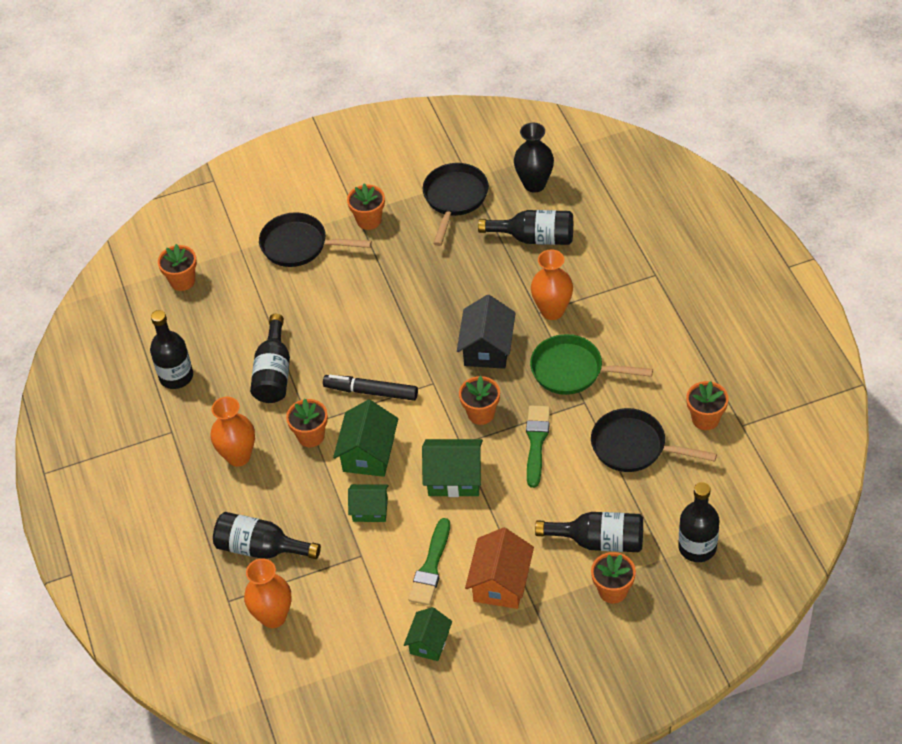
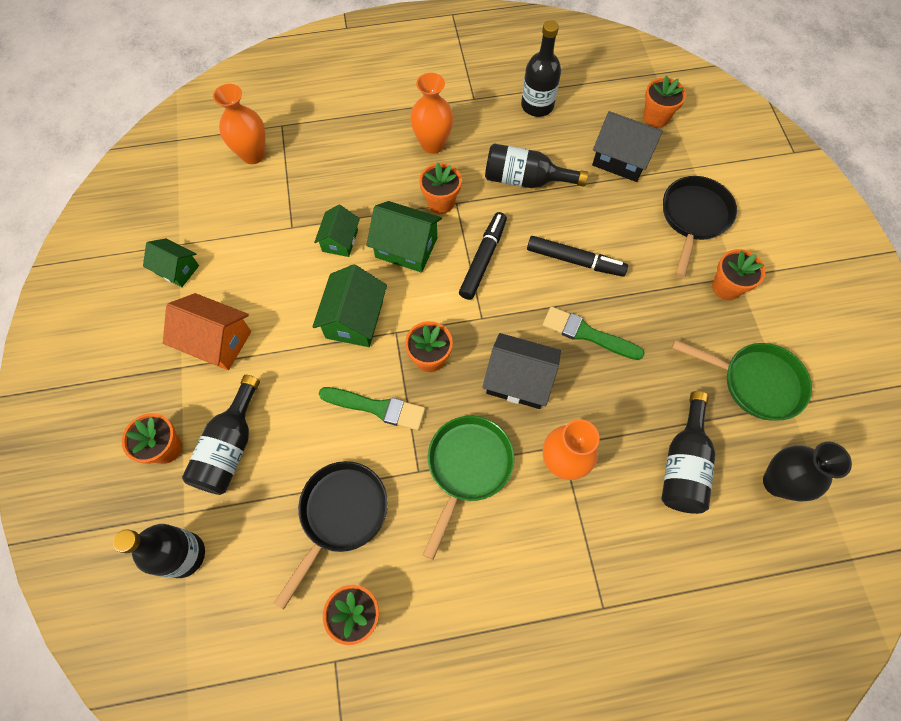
camera: 95 degrees right, 15 degrees up
(238, 303) = (621, 159): none -> black house
(261, 548) = (326, 152): black bottle -> none
(360, 324) = (575, 260): none -> black marker
(431, 567) = (258, 283): green brush -> green brush (587, 334)
(454, 199) = (755, 382): black pan -> green pan

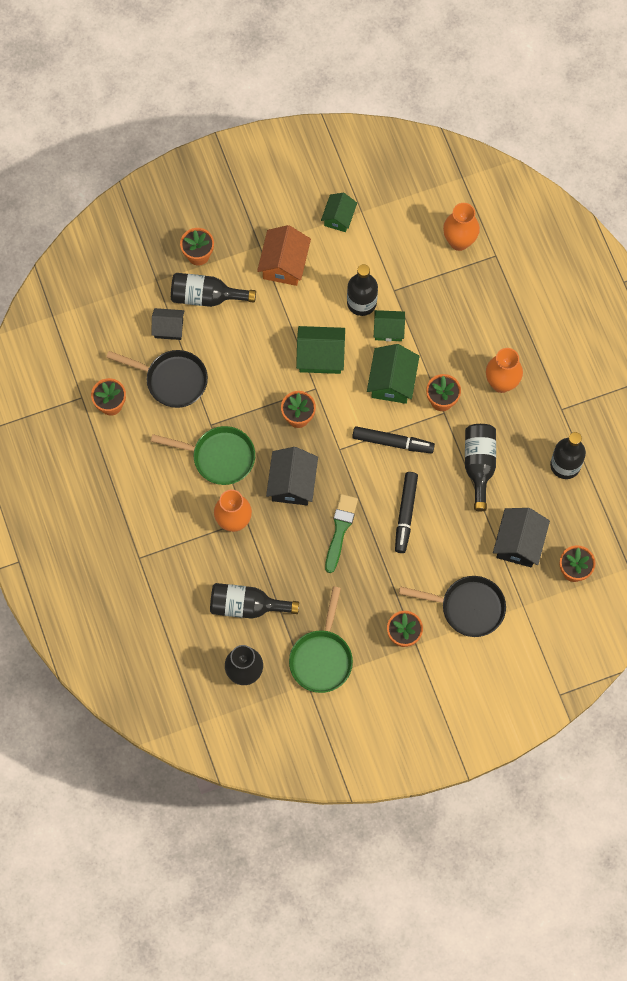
camera: 80 degrees right, 5 degrees up
(183, 554) = (130, 289): black bottle -> black bottle (361, 302)
(261, 507) = (169, 328): none -> black house
(377, 407) = (252, 387): green brush -> none

